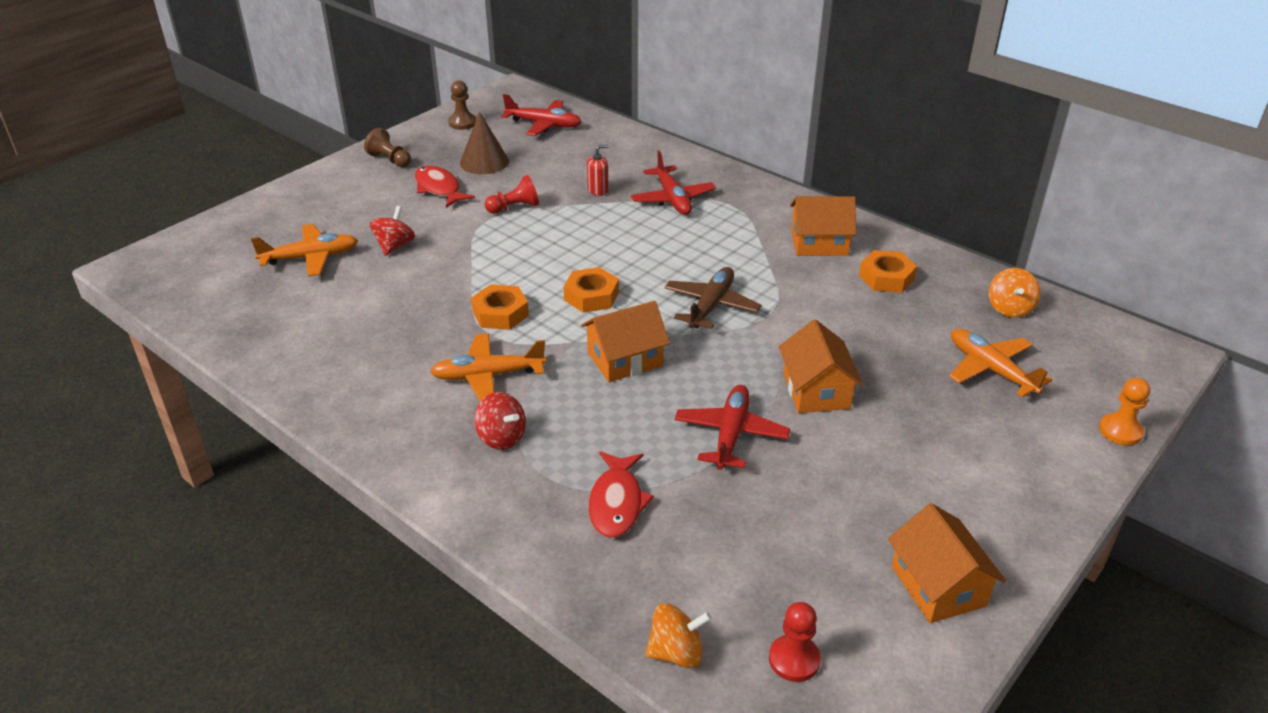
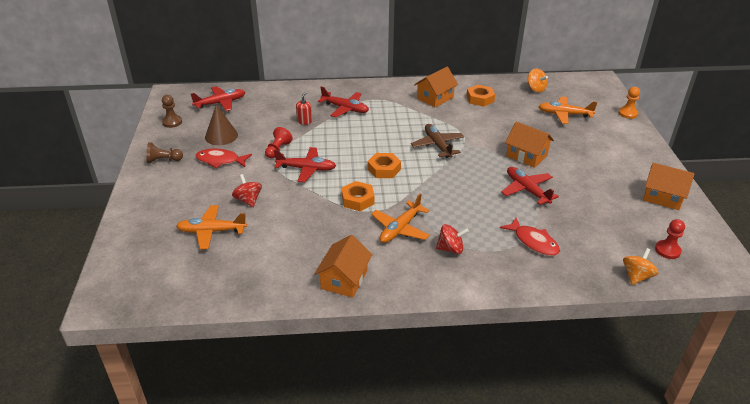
camera: 45 degrees left, 0 degrees up
(311, 258) = (211, 231): orange plane -> orange plane turned 120 degrees counterclockwise
(507, 246) = (306, 169): none -> red plane
(625, 359) = (442, 186): orange house -> orange house (344, 279)

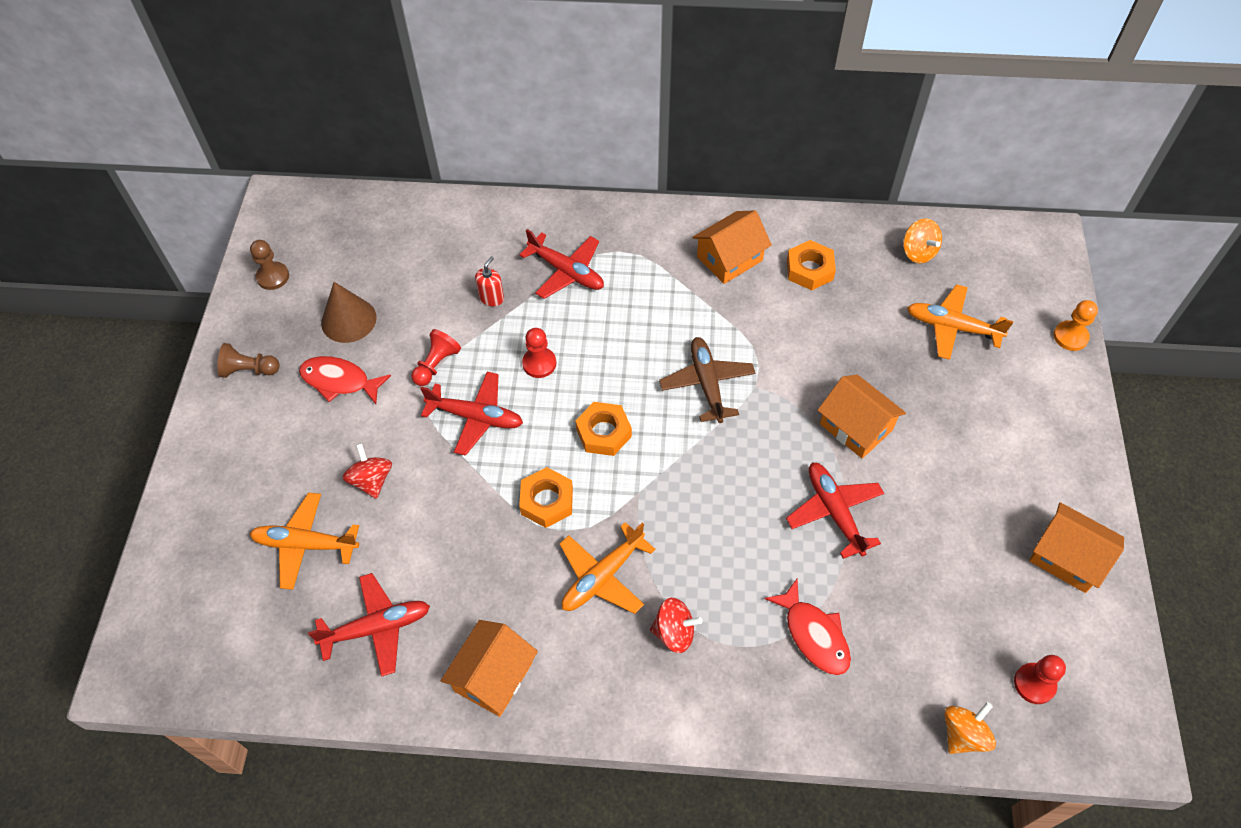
camera: 10 degrees right, 20 degrees up
(221, 103) = (358, 235): red plane -> red plane (377, 627)
(338, 145) = (539, 363): none -> red pawn

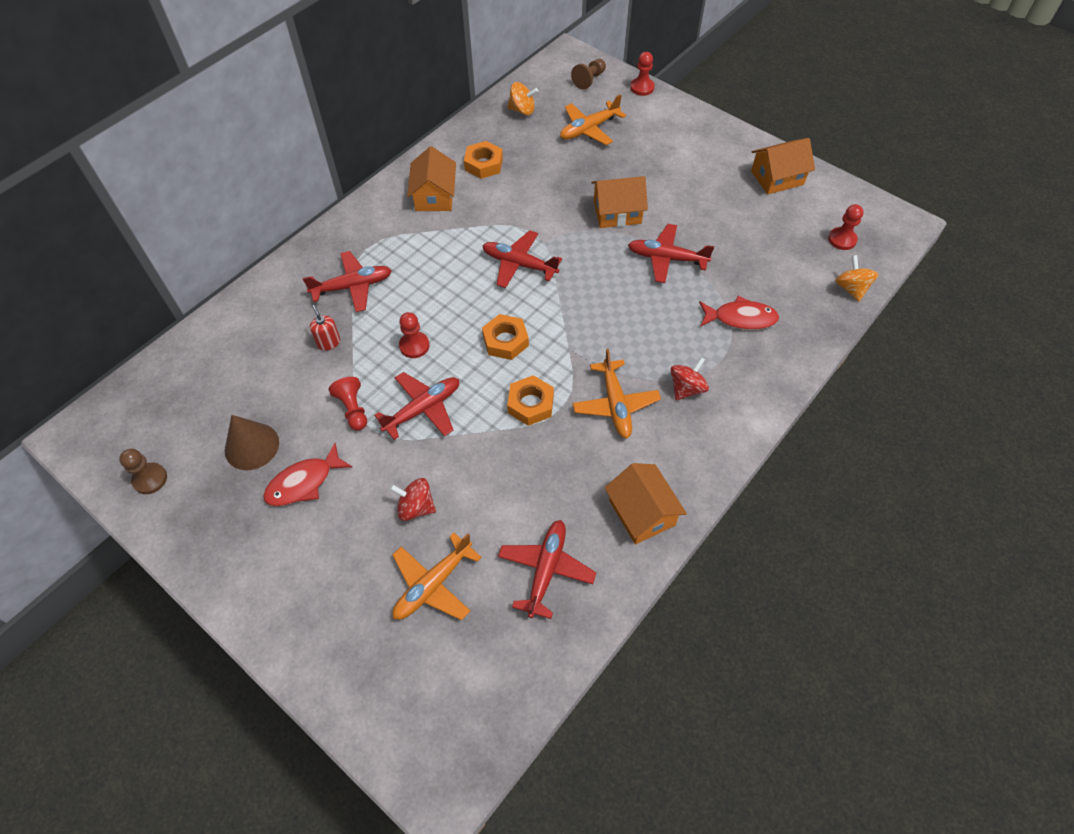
camera: 55 degrees left, 0 degrees up
(249, 370) = (227, 544): brown pawn -> brown pawn (589, 80)
(707, 383) = (519, 264): brown plane -> red plane
(1070, 337) = (642, 88): orange pawn -> red pawn

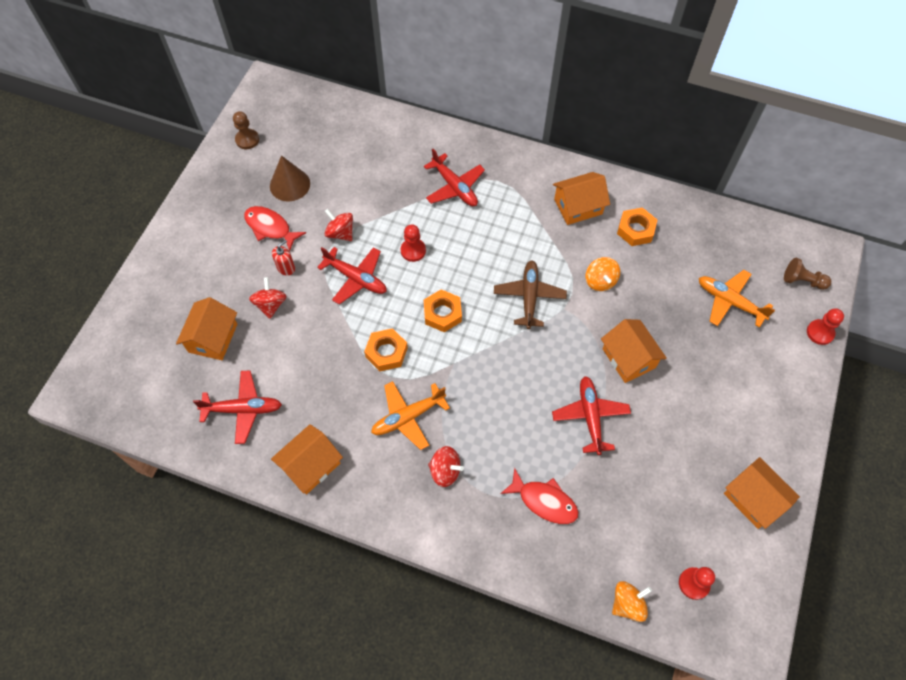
camera: 70 degrees right, 5 degrees up
(328, 342) = (394, 193): red soap dispenser -> red soap dispenser (286, 268)
(353, 409) = (340, 233): red pawn -> red spinning top
(433, 585) = (213, 338): orange plane -> orange house
(519, 264) = (529, 297): red plane -> brown plane
(522, 110) = (724, 237): orange spinning top -> orange spinning top (600, 281)
(740, 318) = (544, 501): red fish -> red fish turned 45 degrees counterclockwise

